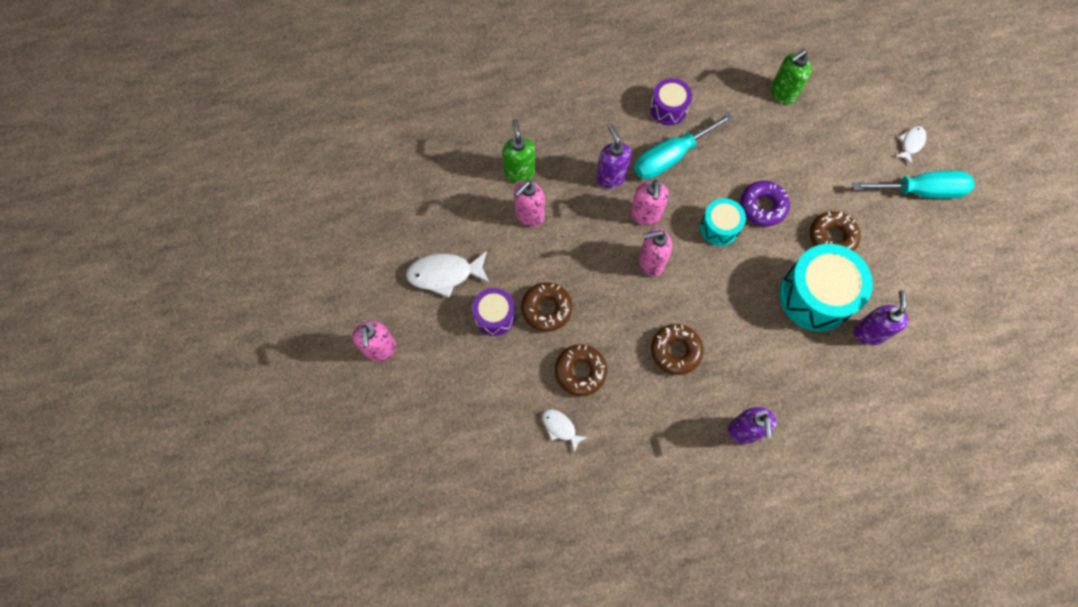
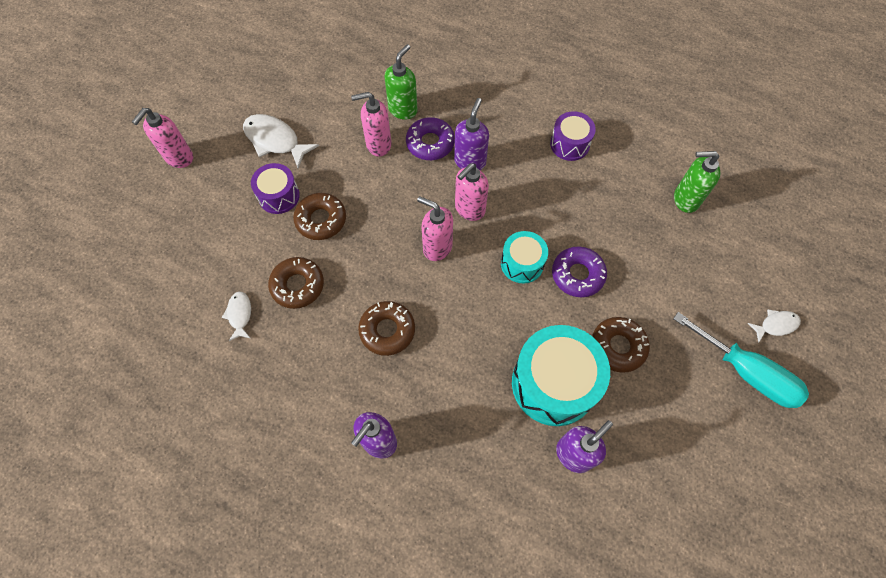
camera: 40 degrees right, 5 degrees down
(567, 184) = (430, 143): none -> purple donut
(670, 157) = (534, 181): turquoise screwdriver -> none

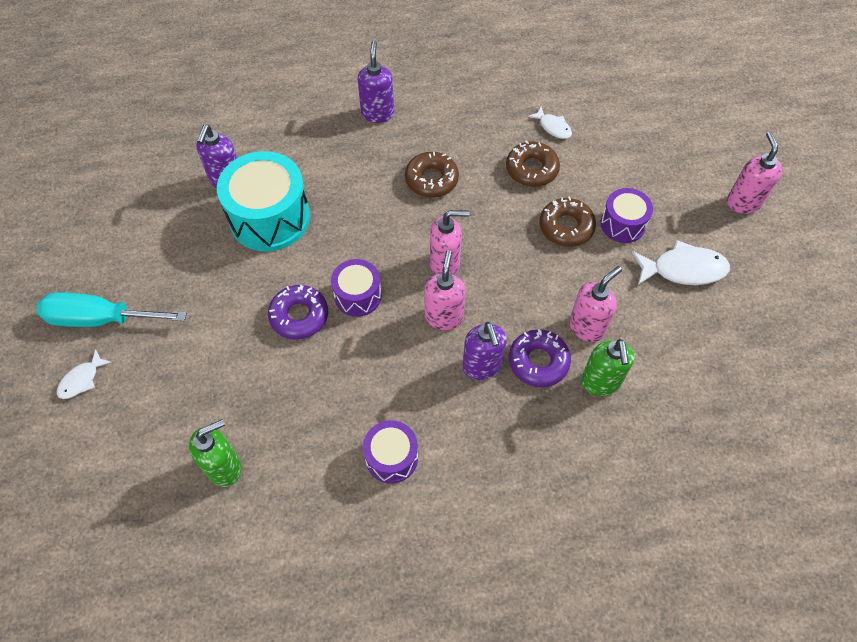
camera: 145 degrees right, 5 degrees down
(522, 263) = (358, 296): turquoise drum -> purple drum
(618, 346) = (229, 275): brown donut -> none

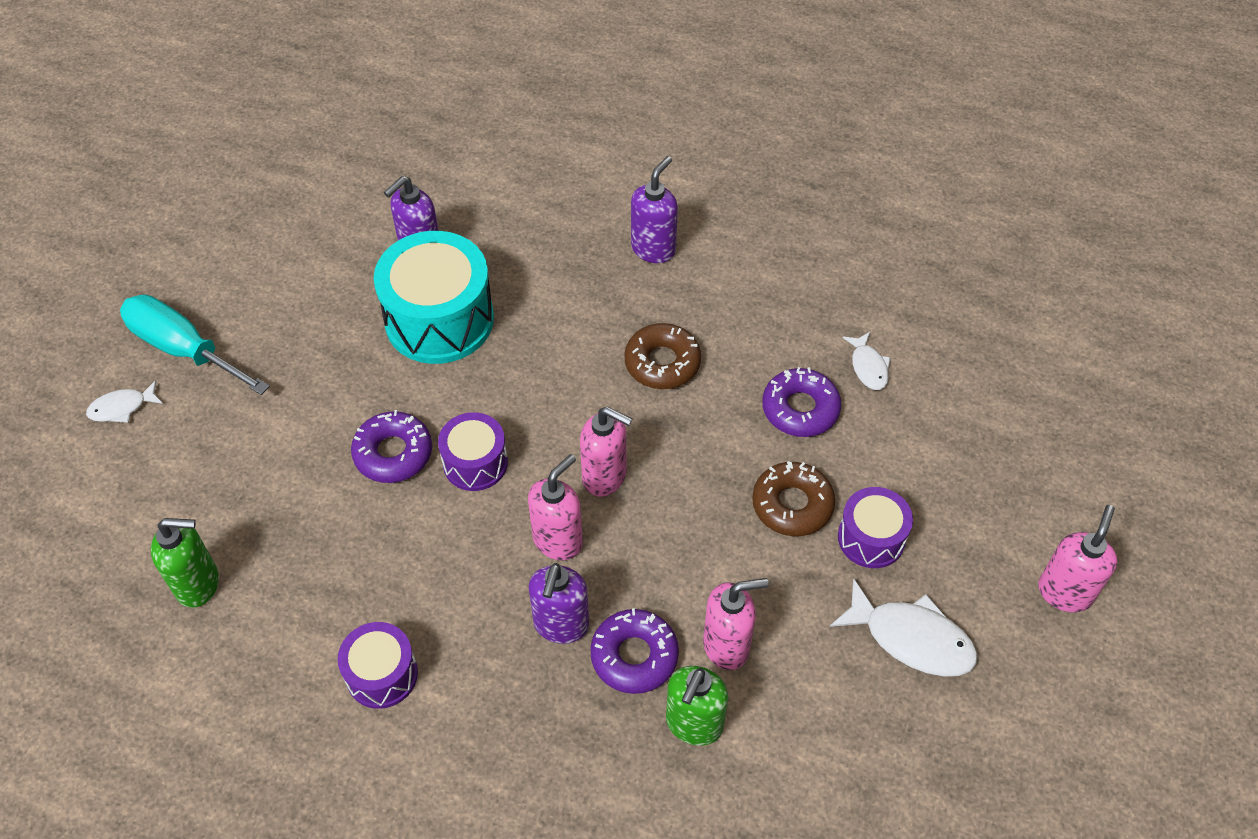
camera: 30 degrees right, 5 degrees down
(531, 169) = (800, 409): brown donut -> purple donut

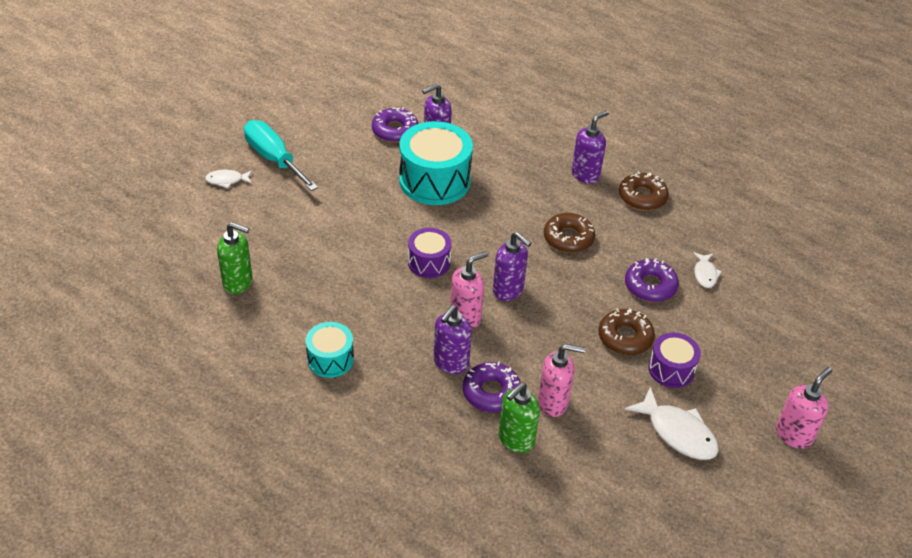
camera: 15 degrees right, 10 degrees down
(382, 674) = (330, 359): purple drum -> turquoise drum
(393, 453) = (380, 244): purple donut -> purple donut (395, 130)
(605, 477) = (508, 291): pink soap dispenser -> purple soap dispenser
(744, 264) = (642, 197): none -> brown donut

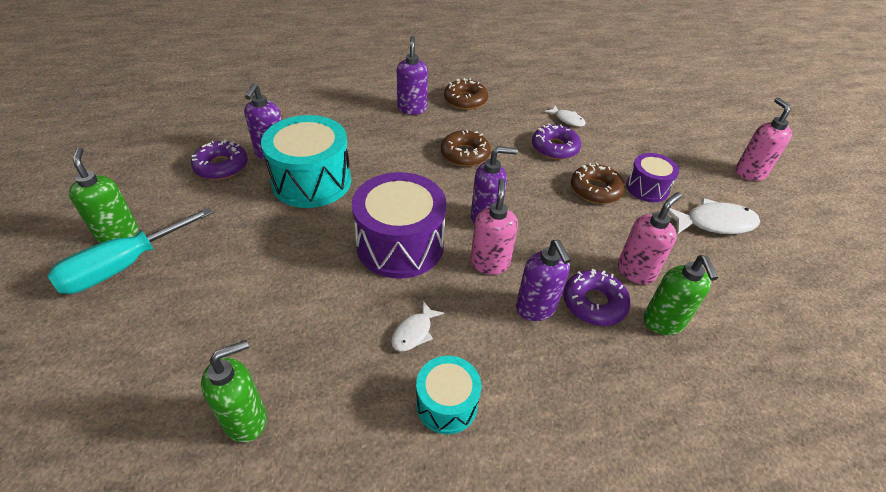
camera: 50 degrees left, 0 degrees up
(227, 180) = (89, 325): white fish -> white fish (414, 332)
(274, 159) = (123, 266): turquoise screwdriver -> turquoise screwdriver turned 45 degrees counterclockwise
(292, 136) = (118, 233): none -> green soap dispenser
(429, 262) = (400, 245): purple drum -> purple drum, size x1.80

